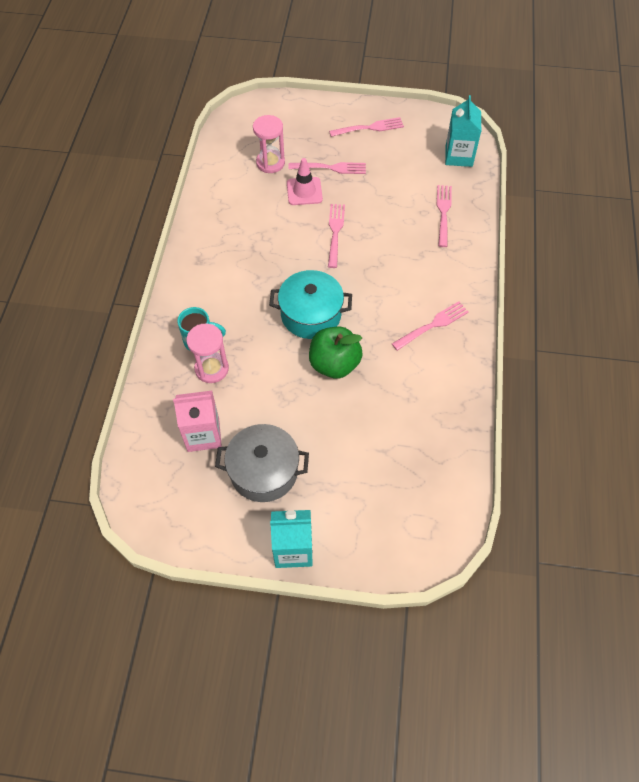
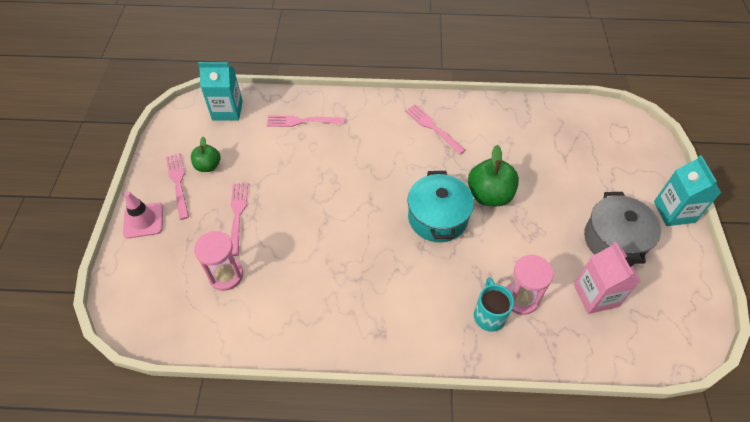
camera: 95 degrees left, 5 degrees down
(304, 191) = (272, 237): pink traffic cone -> pink traffic cone (143, 220)
(335, 233) = (331, 204): pink fork -> none
(387, 146) = (208, 166): none -> green apple

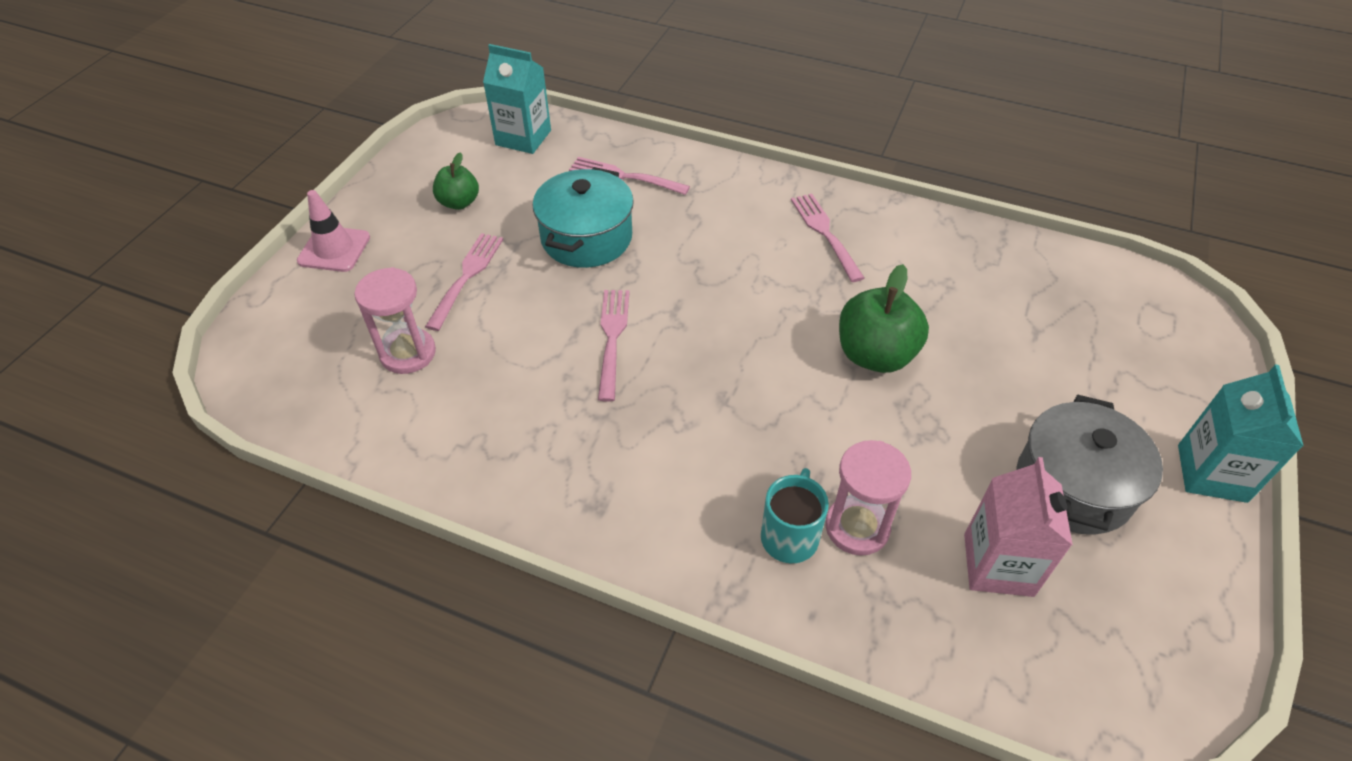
camera: 20 degrees right, 5 degrees down
(178, 183) = (406, 214): pink fork -> pink fork (612, 339)
(437, 218) = (771, 364): turquoise pot -> turquoise pot (586, 238)

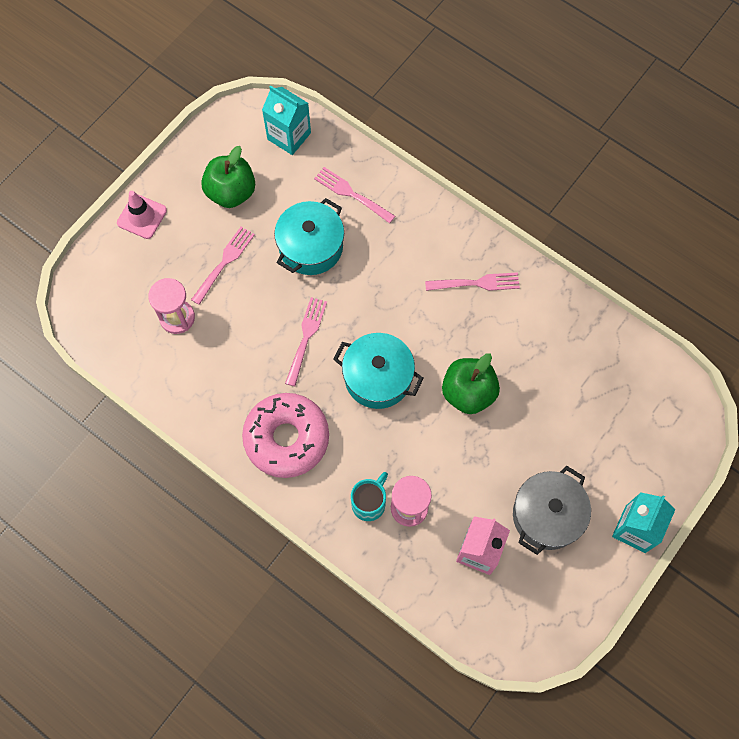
camera: 15 degrees right, 20 degrees up
(459, 202) = (231, 192): green apple -> green apple, size x1.65
(623, 473) = (286, 438): none -> pink donut
(736, 364) = (378, 377): none -> turquoise pot
(826, 234) = (476, 283): pink fork -> pink fork turned 90 degrees clockwise

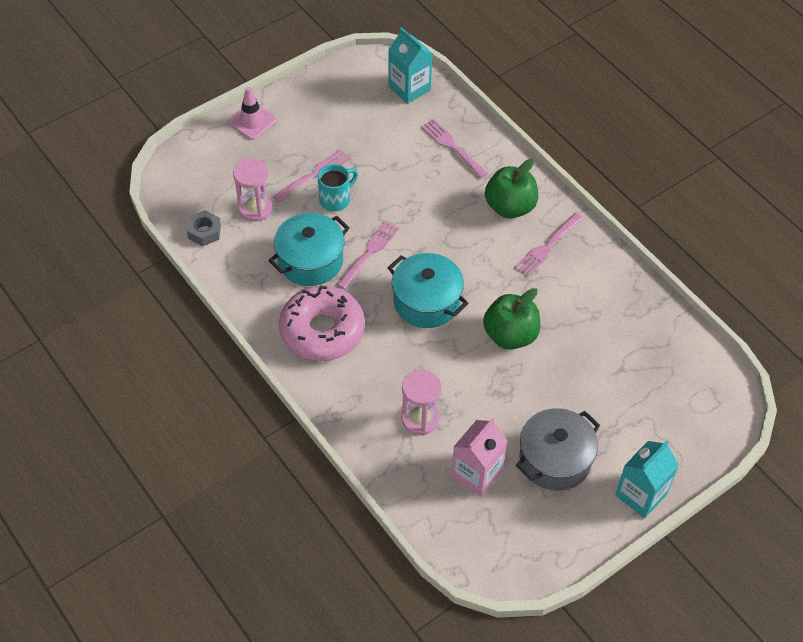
camera: 15 degrees right, 15 degrees down
(135, 359) = (204, 232): none -> grey nut
(231, 192) = (340, 120): green apple -> green apple (510, 207)
(311, 247) = (399, 180): turquoise pot -> turquoise pot (310, 261)
(369, 503) = (383, 405): turquoise mug -> turquoise mug (336, 199)
(476, 283) = (547, 246): pink fork -> pink fork turned 120 degrees clockwise

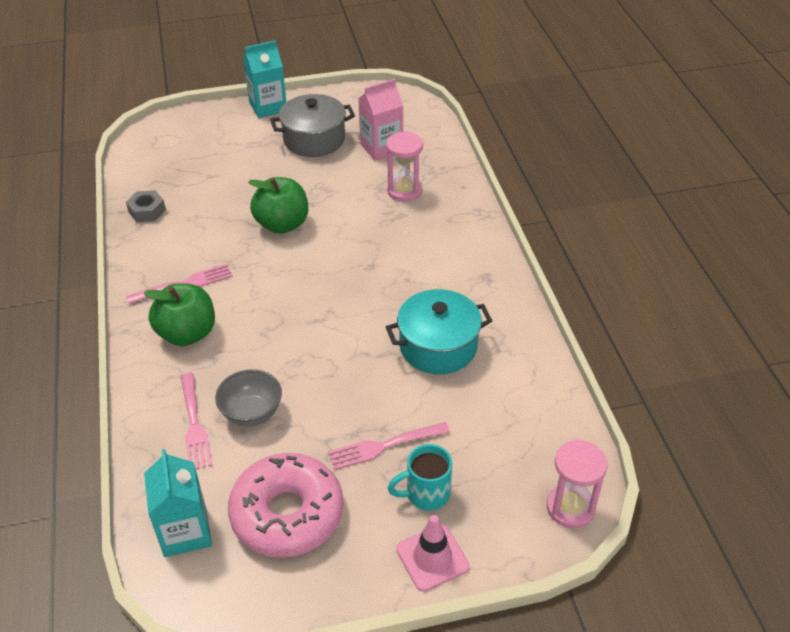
camera: 155 degrees left, 10 degrees down
(204, 232) = (550, 417): grey nut -> grey nut (147, 211)
(255, 208) = (477, 427): pink hourglass -> pink hourglass (570, 507)
(322, 331) = (457, 278): pink donut -> pink donut (287, 514)
(336, 199) = (374, 405): turquoise mug -> turquoise mug (426, 494)
(369, 253) = (370, 334): pink fork -> none
(418, 166) = (252, 413): none -> grey bowl
(426, 301) = (340, 272): turquoise pot -> none

